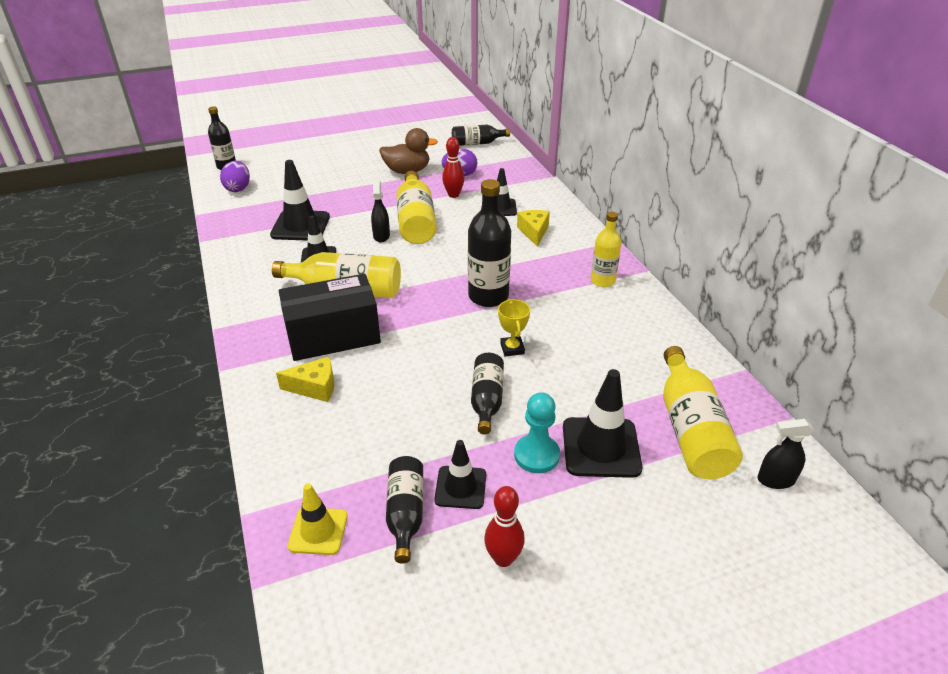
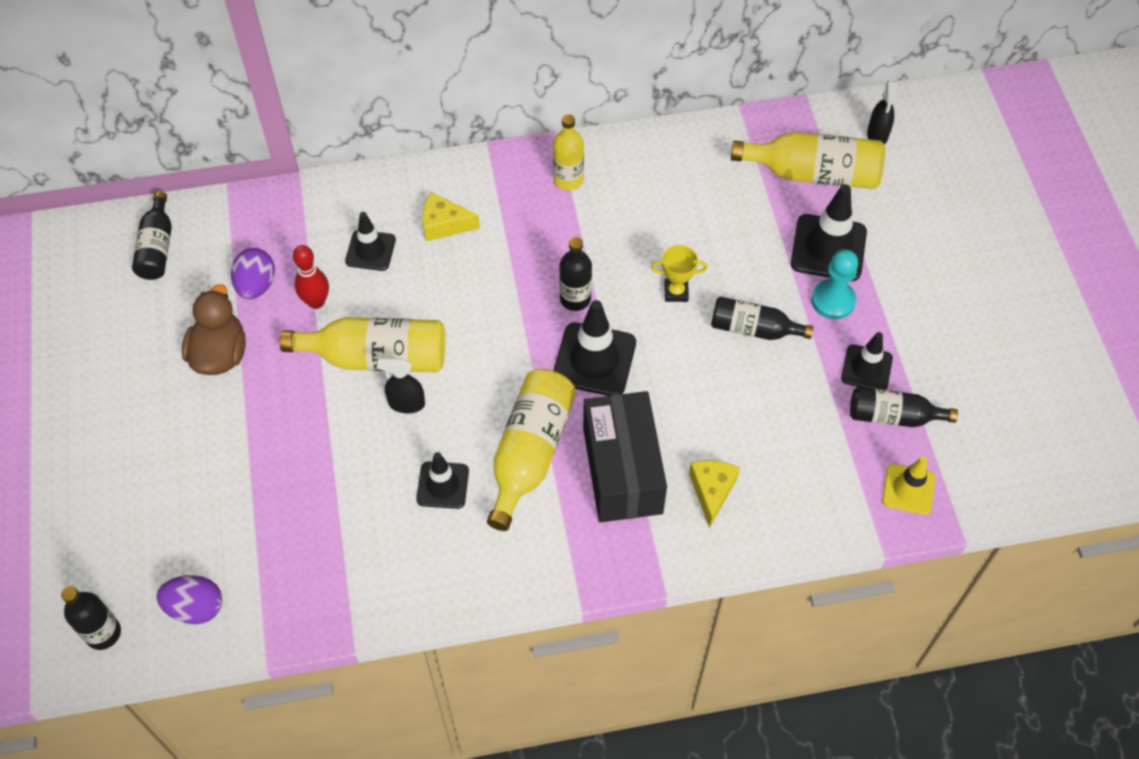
camera: 80 degrees left, 20 degrees up
(300, 226) = (349, 509): black traffic cone -> black traffic cone (594, 360)
(488, 296) = (575, 299): black bottle -> black bottle, size x0.63
(503, 558) = (945, 347): red bowling pin -> none

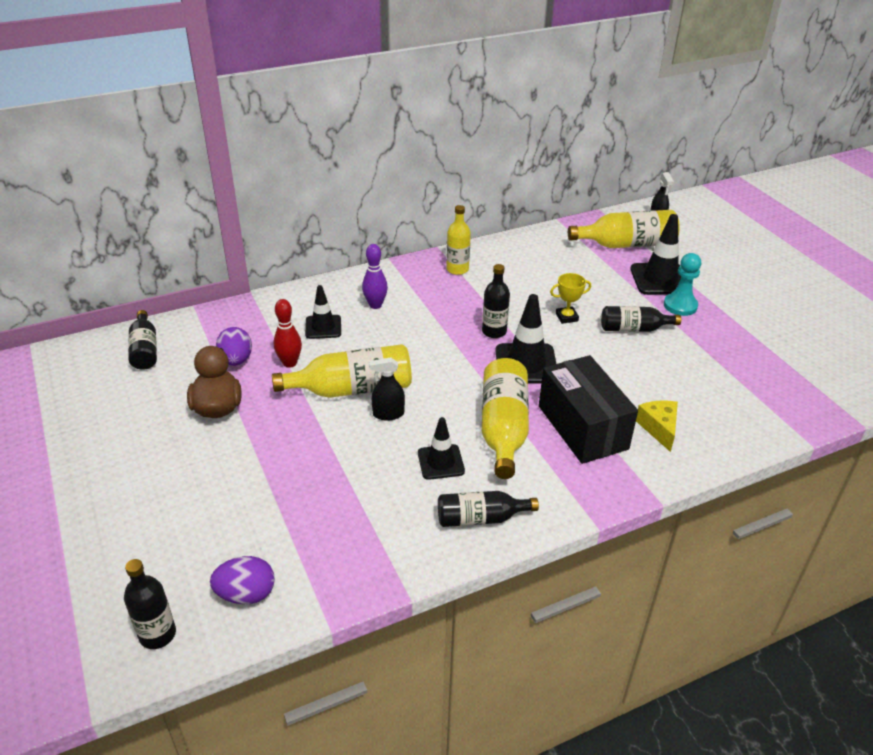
camera: 15 degrees left, 20 degrees down
(444, 225) = (375, 305): yellow cheese -> purple bowling pin
(866, 368) = (727, 338): black traffic cone -> none
(893, 416) = (763, 361): black bottle -> black bottle (480, 518)
(908, 489) = (802, 402): yellow traffic cone -> none

